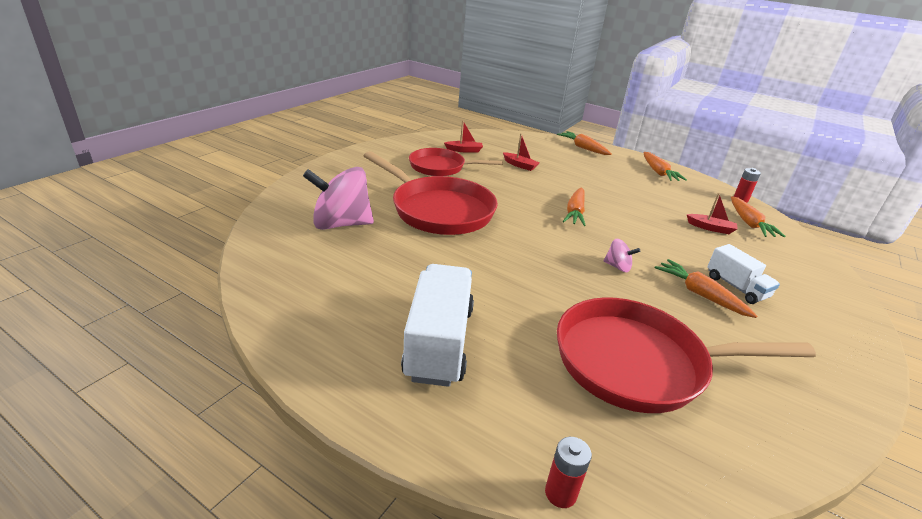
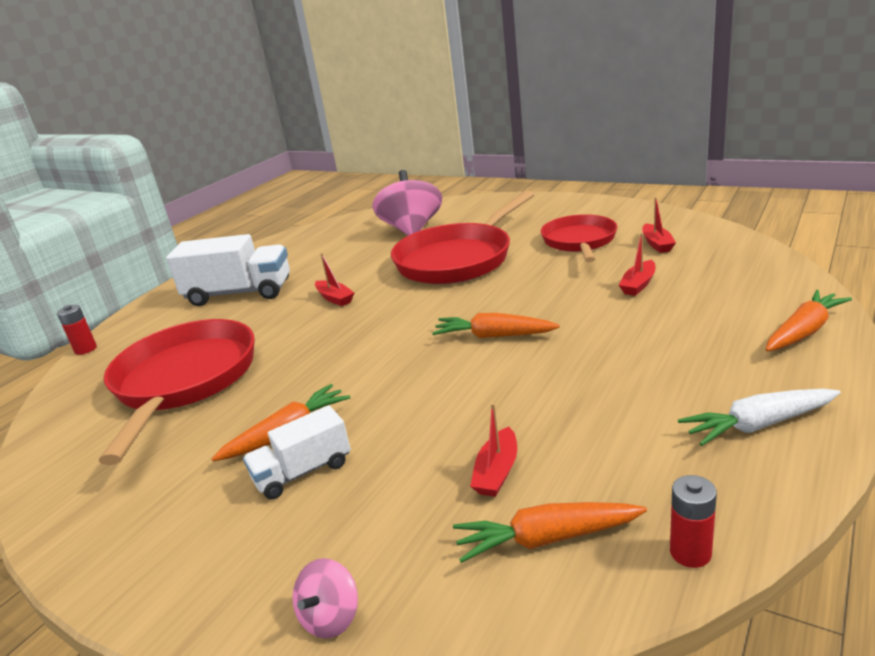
camera: 95 degrees right, 5 degrees down
(487, 273) = (335, 298): none -> red boat
(617, 267) = (351, 370): pink spinning top -> pink spinning top (331, 617)
(658, 172) = (759, 425): orange carrot -> white carrot

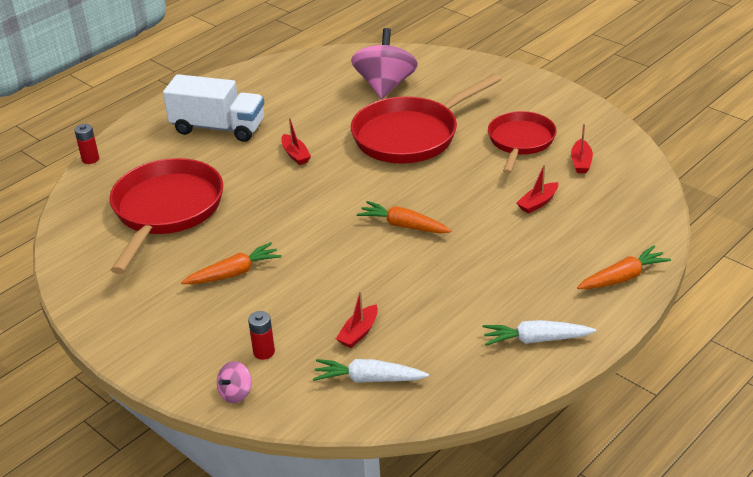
camera: 10 degrees right, 10 degrees up
(303, 472) = (238, 304): white truck -> none
(547, 539) = (369, 379): orange carrot -> white carrot
(690, 553) = (442, 404): red battery -> red battery (264, 352)

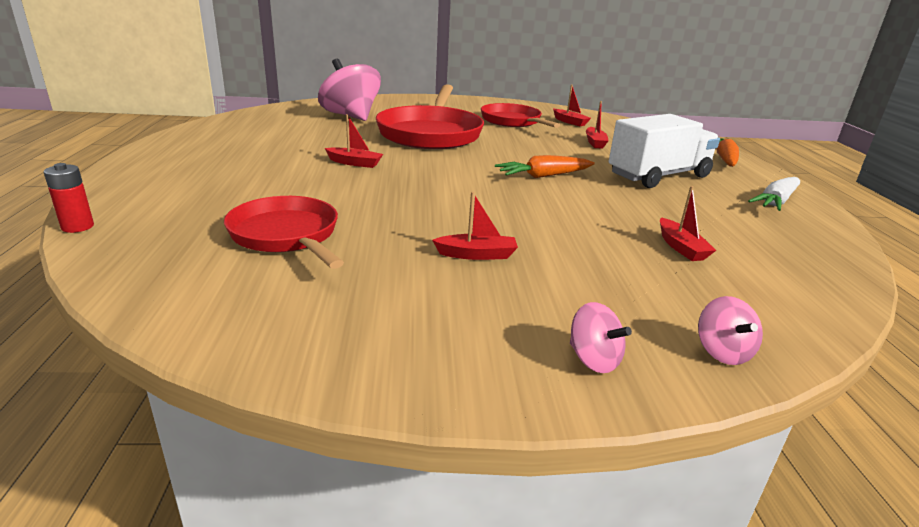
camera: 50 degrees left, 10 degrees down
(166, 210) = (287, 235): red pan -> red pan, size x0.64
(176, 359) = (593, 359): none -> pink spinning top
(218, 128) = (230, 166): white truck -> white truck (658, 176)
(233, 273) = (477, 255): orange carrot -> red boat
(264, 352) = (654, 300): red battery -> none
(369, 379) = (770, 274): white carrot -> none

